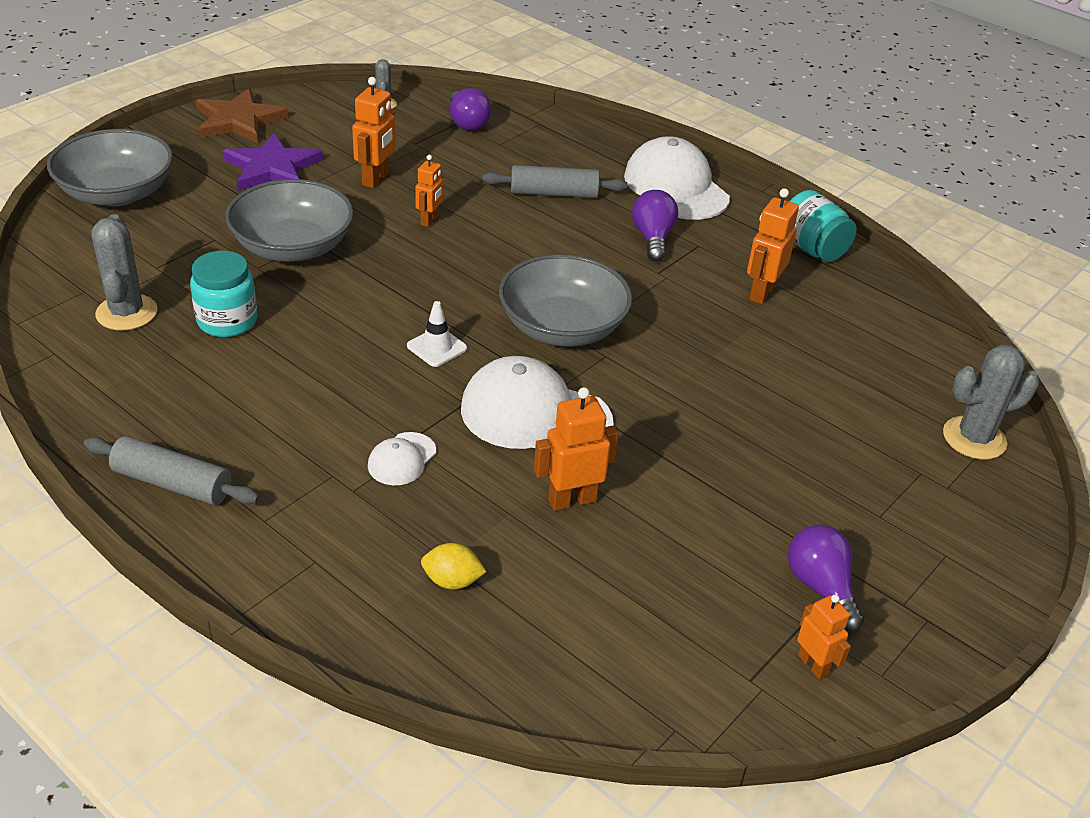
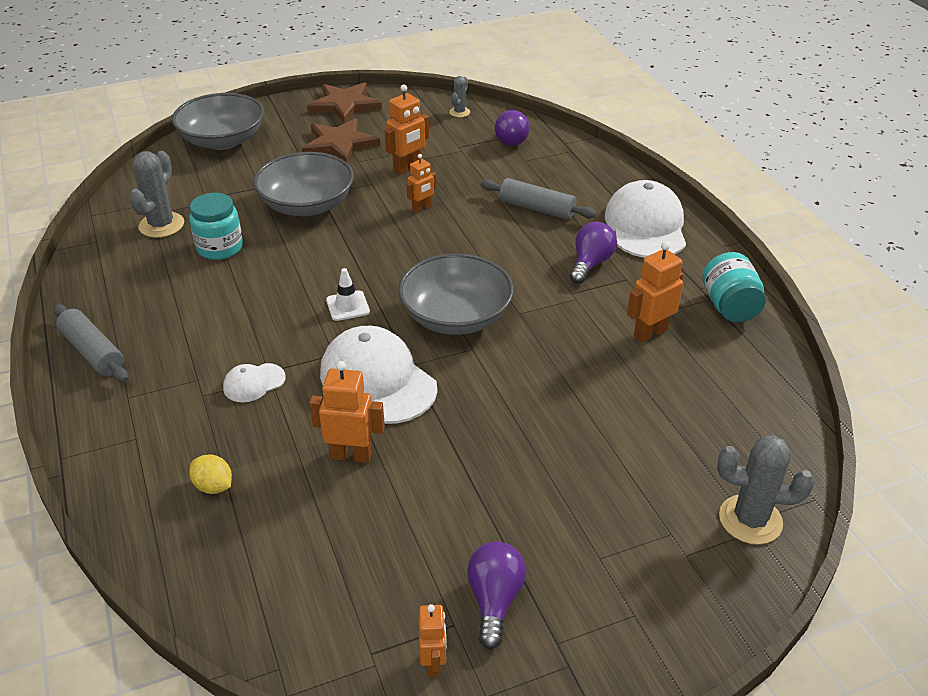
camera: 30 degrees right, 0 degrees up
(272, 168) = (339, 144): purple star -> brown star

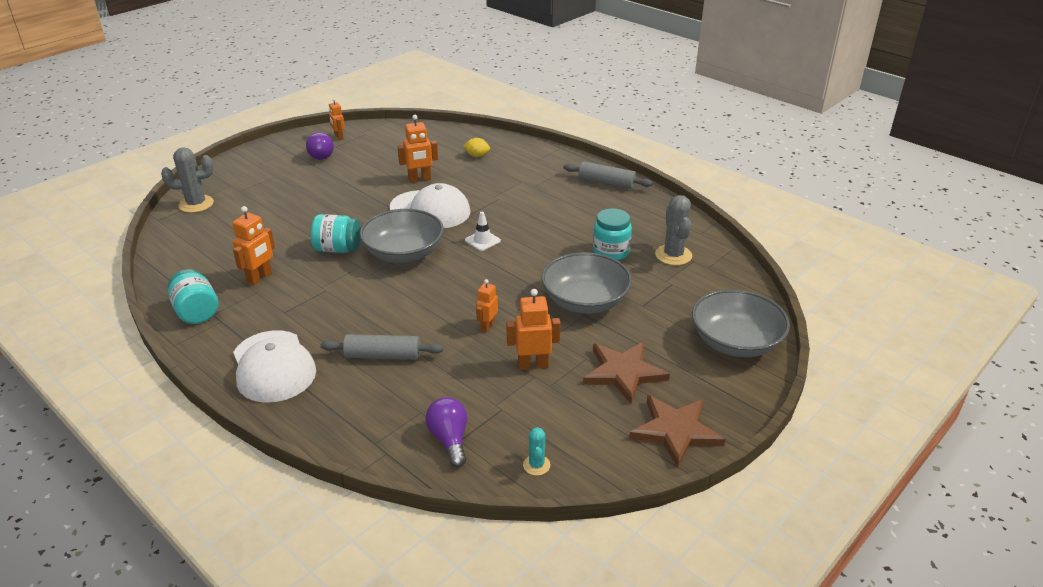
camera: 155 degrees right, 5 degrees down
(254, 383) = (500, 192): white cap -> none
(407, 168) = (533, 365): orange robot -> orange robot turned 60 degrees clockwise
(459, 112) = (536, 465): grey cactus -> turquoise cactus
(537, 349) = (338, 249): none -> turquoise jar
(590, 264) = (317, 316): purple light bulb -> none

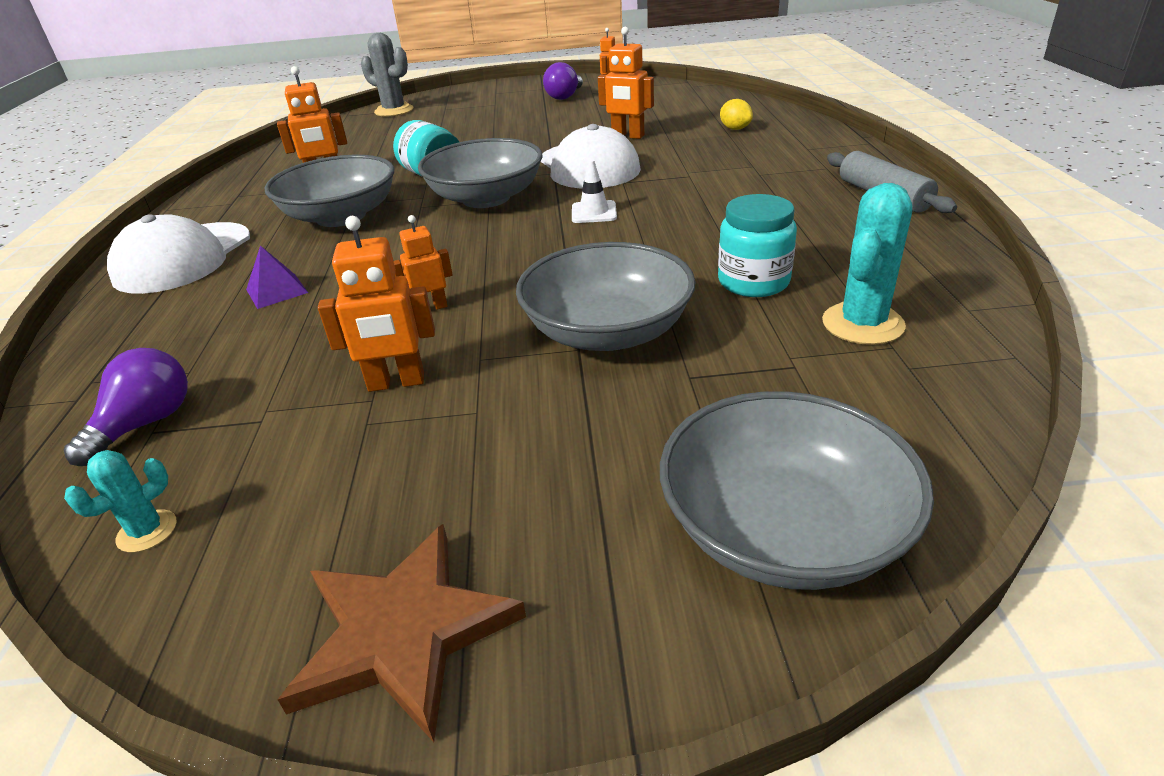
camera: 45 degrees right, 0 degrees up
(196, 312) = (231, 190): turquoise jar -> none
(329, 299) = (341, 216): none -> grey bowl
(382, 356) = (277, 291): grey rolling pin -> purple pyramid
(533, 365) = (396, 383): orange robot -> orange robot turned 135 degrees clockwise
(623, 373) = (492, 466): brown star -> none
(673, 255) = (862, 324): grey cactus -> turquoise cactus

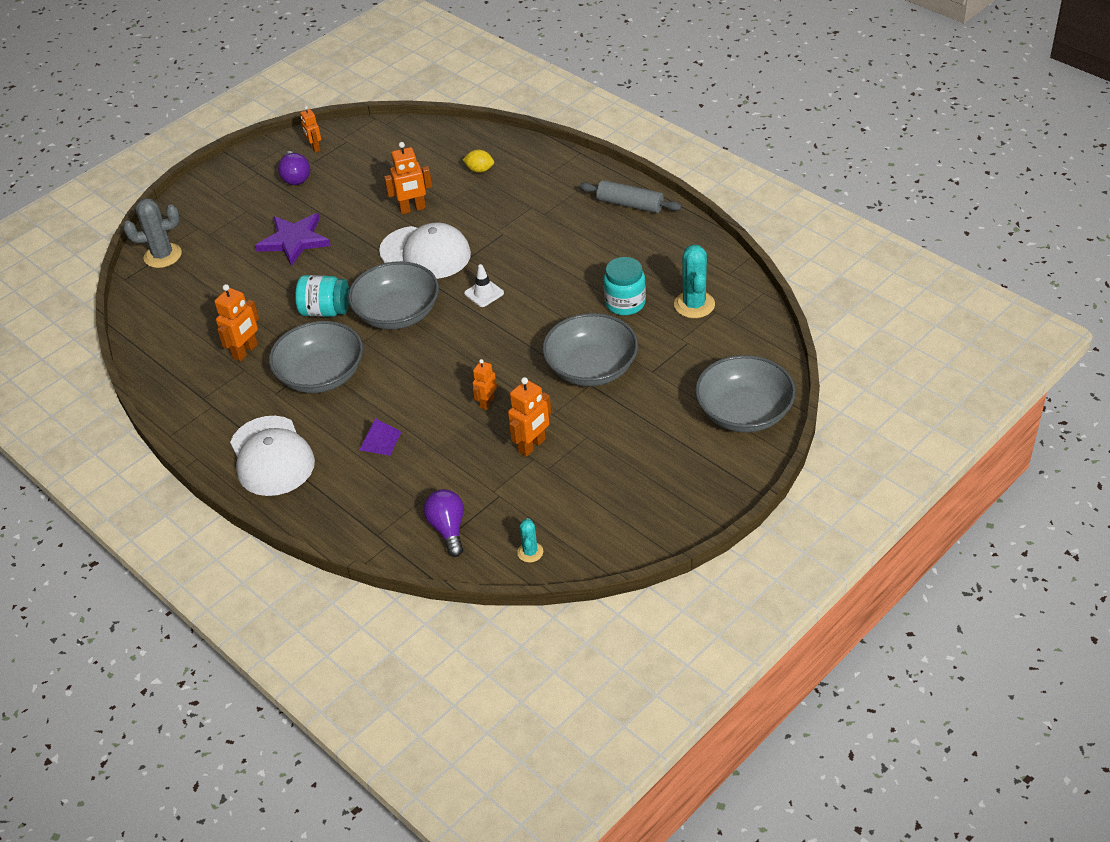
camera: 40 degrees left, 10 degrees up
(403, 632) = (667, 513): brown star -> none
(496, 128) = (294, 240): none -> purple star

